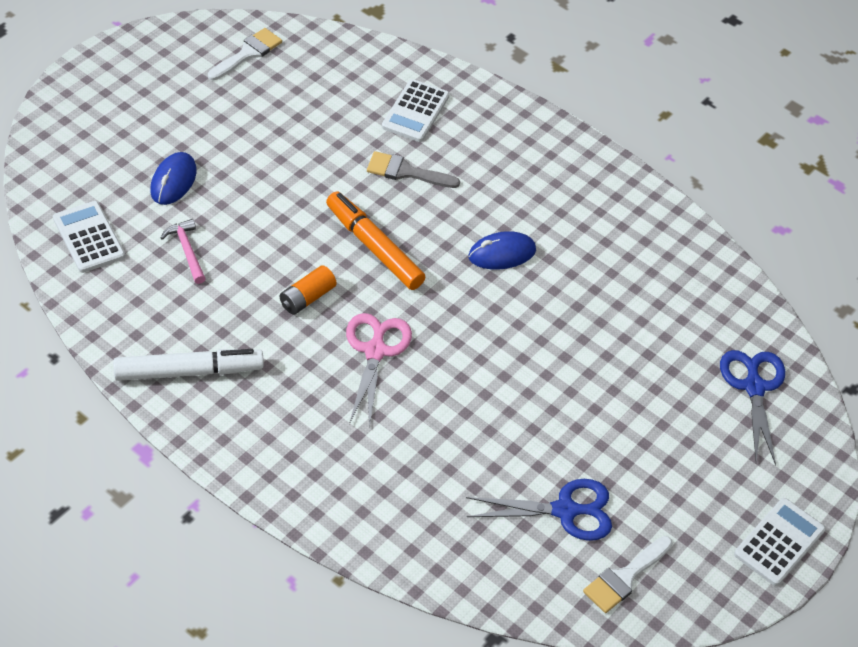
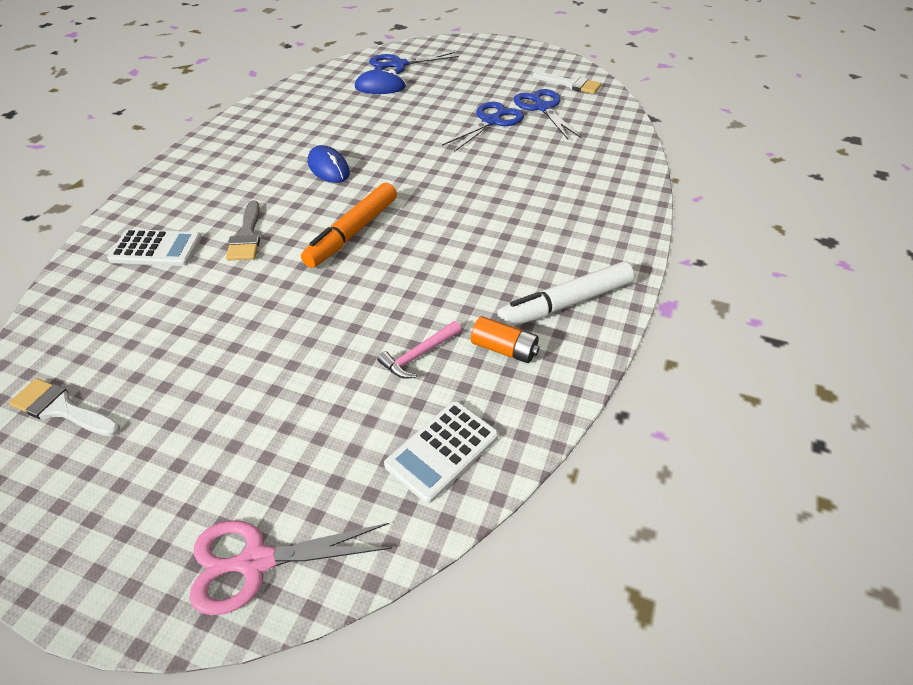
camera: 105 degrees left, 5 degrees down
(173, 181) = (317, 403): blue mouse -> blue mouse (380, 87)
(189, 371) = (565, 304): white marker -> white marker turned 90 degrees counterclockwise
(307, 298) = (434, 256): orange battery -> orange battery (504, 349)
(375, 351) = (467, 206): pink scissors -> pink scissors (255, 562)
(550, 438) = (491, 121): none -> blue scissors
(779, 542) = (505, 48): white calculator -> none

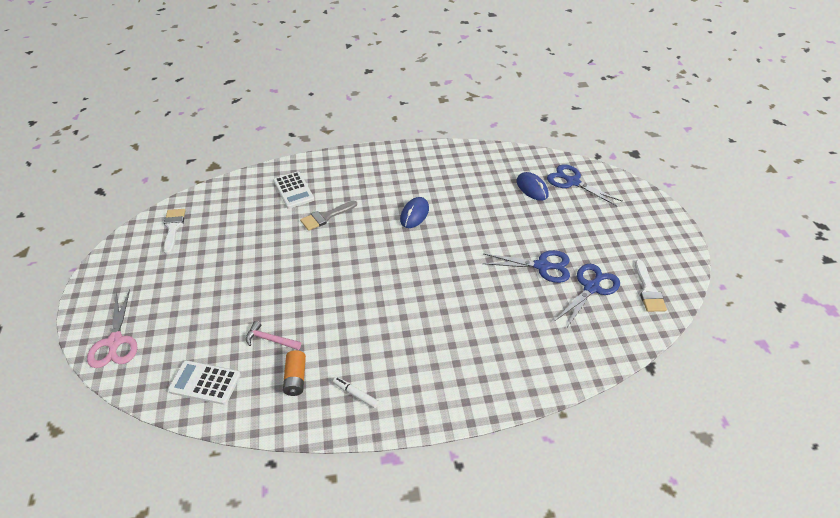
camera: 60 degrees right, 0 degrees up
(255, 562) = (115, 342): pink scissors -> pink scissors turned 150 degrees counterclockwise
(352, 233) = (358, 258): orange marker -> none
(565, 304) = (356, 394): white marker -> white marker, size x0.48

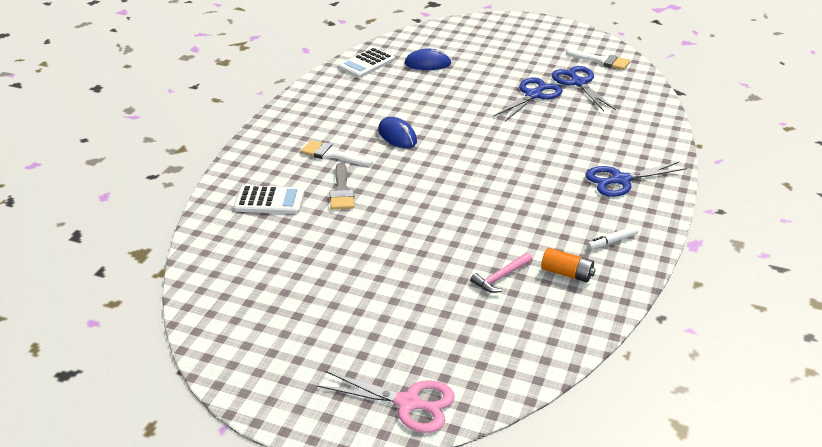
camera: 60 degrees left, 10 degrees down
(173, 228) = (236, 313): white brush -> white brush (332, 155)
(205, 382) = (529, 339): white calculator -> white calculator (366, 63)
(572, 182) = (440, 42): blue scissors -> blue scissors (620, 180)

